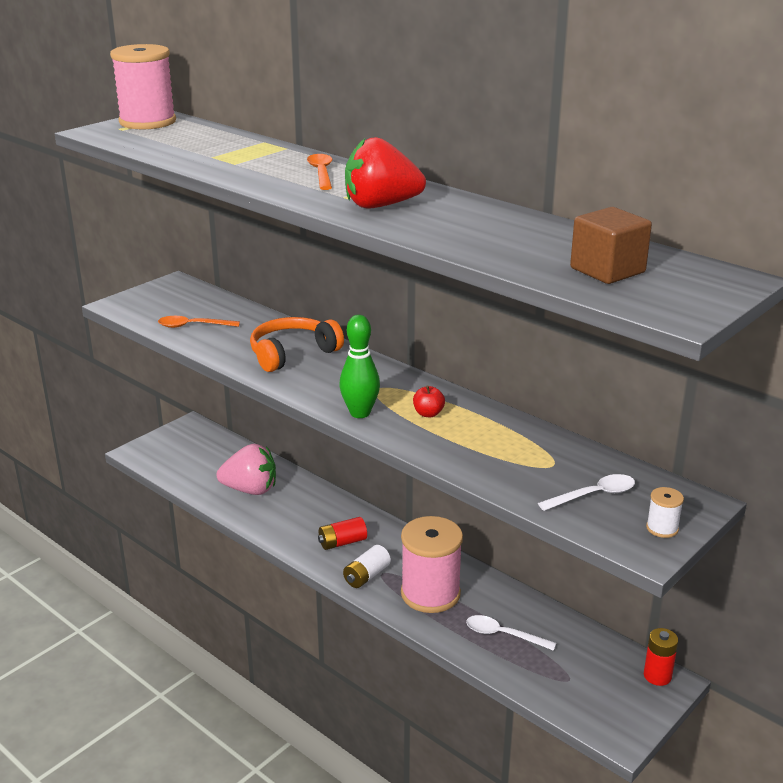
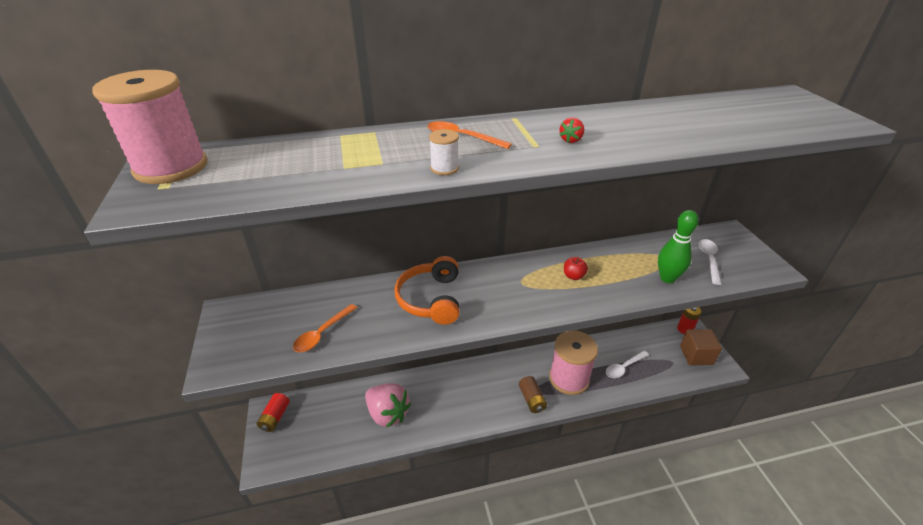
camera: 55 degrees left, 10 degrees up
(250, 490) = (388, 414): pink strawberry -> pink strawberry turned 90 degrees clockwise
(342, 542) = (489, 394): red battery -> red battery (275, 417)
(360, 413) = (549, 304): green bowling pin -> green bowling pin (667, 278)
(366, 576) = (531, 399): white battery -> brown battery
(381, 205) = (571, 140): red strawberry -> red strawberry, size x0.40
(607, 270) = (762, 116): brown cube -> brown cube (696, 355)
(662, 528) = (753, 254): white spool -> white spool (444, 168)

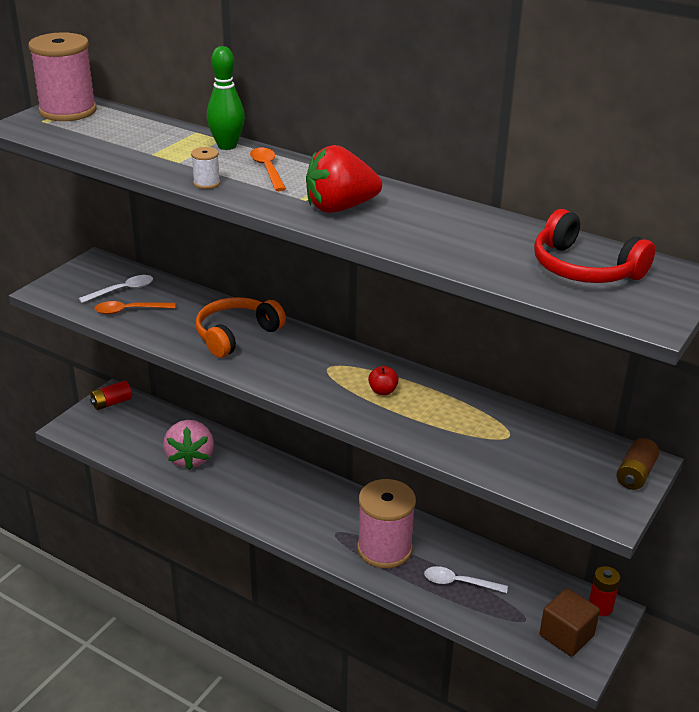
camera: 45 degrees right, 5 degrees down
(531, 399) = (322, 537): brown battery -> brown battery (635, 474)
(571, 140) = (340, 208): red strawberry -> red strawberry, size x2.50
(667, 278) = (470, 447): green bowling pin -> green bowling pin (227, 146)
(709, 259) = (553, 463): white spoon -> white spoon (123, 290)
(758, 111) = (584, 268): none -> red headphones

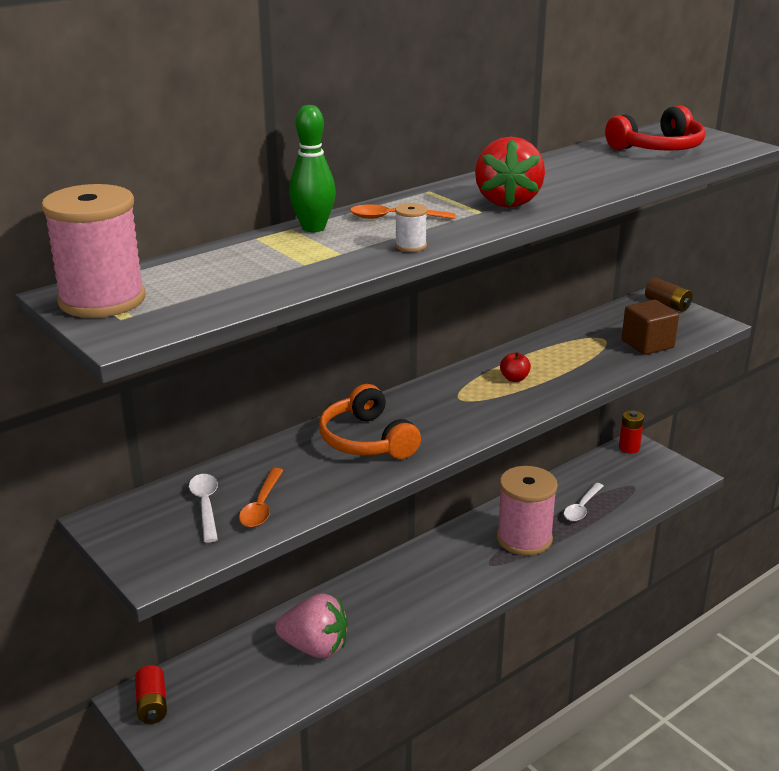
camera: 70 degrees left, 5 degrees down
(566, 635) = (656, 471): brown cube -> brown cube (647, 344)

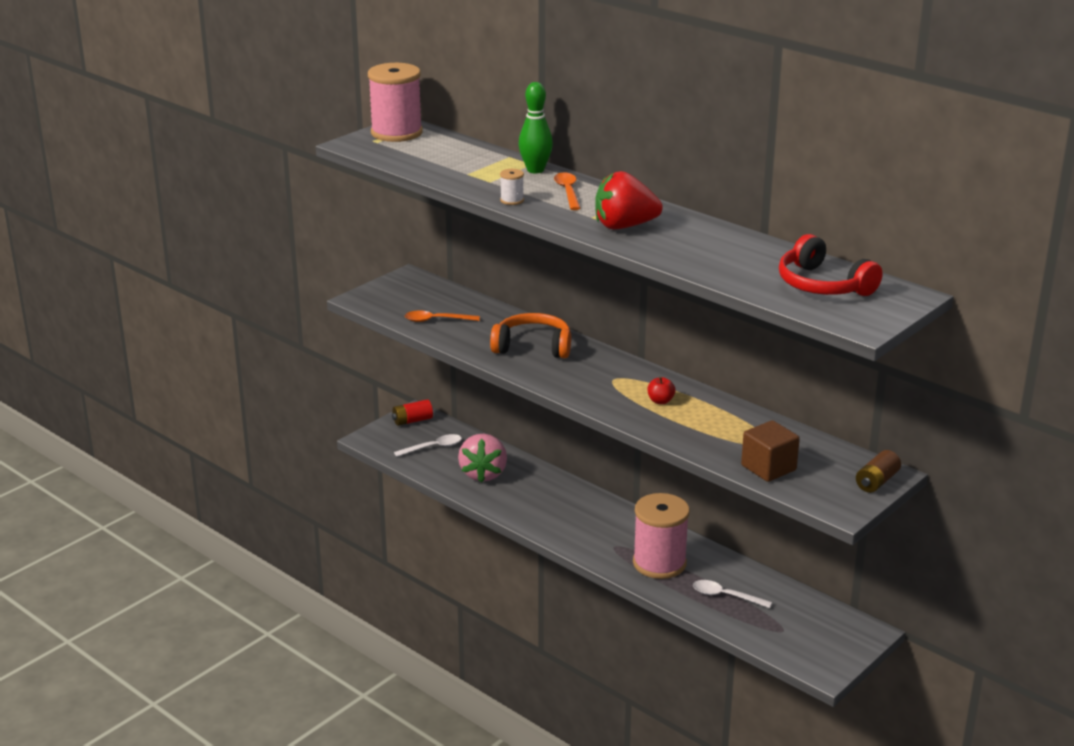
camera: 80 degrees right, 0 degrees up
(205, 505) = (432, 303): white spoon -> white spoon (433, 447)
(366, 440) = (533, 347): orange headphones -> orange headphones turned 45 degrees clockwise
(629, 448) = (859, 627): red battery -> none

